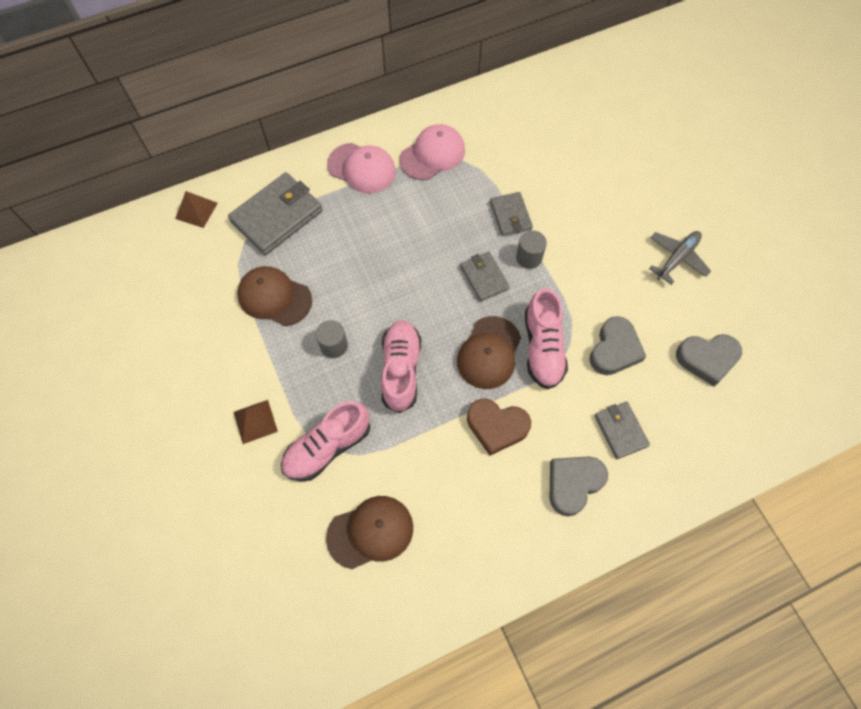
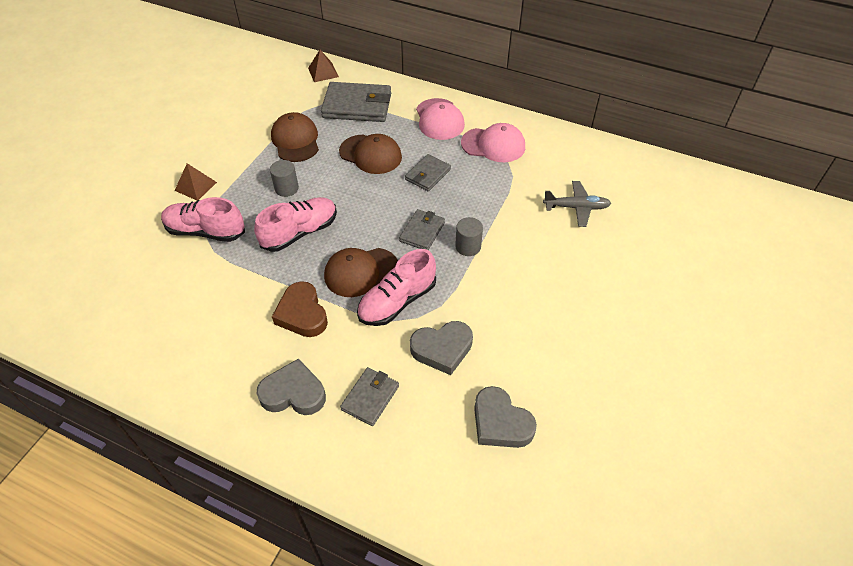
camera: 50 degrees right, 15 degrees down
(370, 532) = (157, 292): brown cap -> brown cap (370, 154)
(510, 216) = (492, 215): grey wallet -> grey wallet (428, 175)
(677, 258) = (576, 342): grey plane -> grey plane (576, 207)

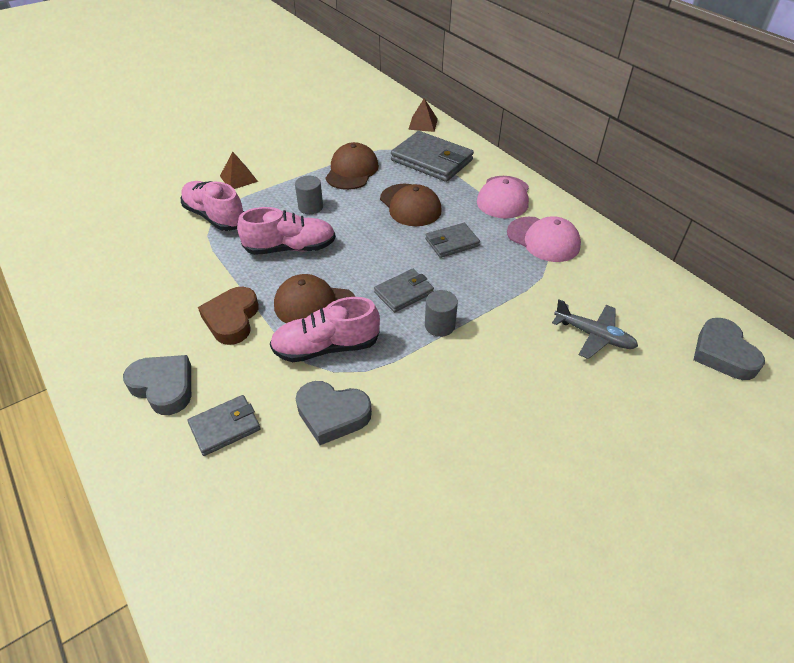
camera: 30 degrees right, 5 degrees down
(500, 422) = (331, 524): grey heart -> grey heart (723, 353)

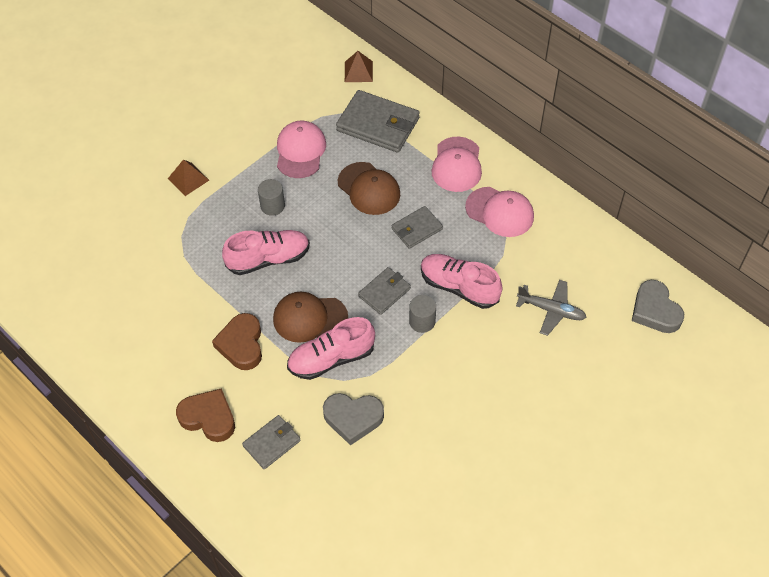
camera: 10 degrees left, 10 degrees up
(164, 387) = (208, 418): grey heart -> brown heart
(215, 217) = (183, 232): pink shoe -> pink shoe (459, 287)
(352, 171) = (300, 151): brown cap -> pink cap

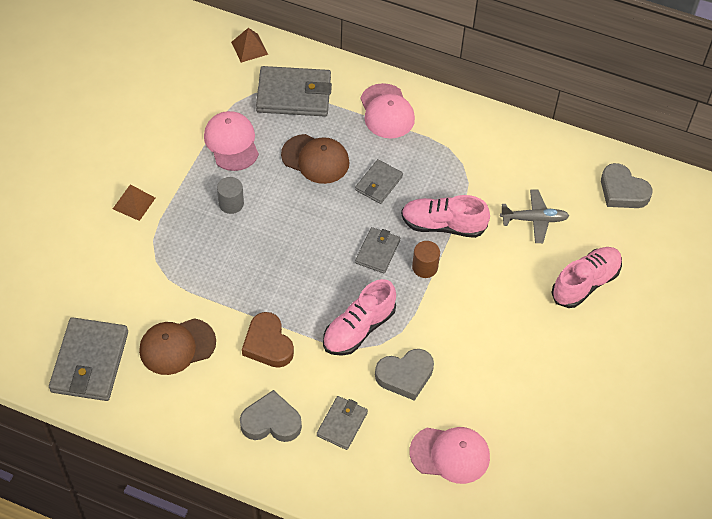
camera: 25 degrees left, 0 degrees up
(80, 307) = (90, 362): none -> grey wallet
(208, 418) = (271, 422): brown heart -> grey heart
(268, 259) = (253, 255): pink shoe -> pink shoe (585, 283)
(310, 318) = (320, 298): brown cap -> brown cap (177, 346)
(422, 321) = (425, 267): grey cylinder -> brown cylinder
(500, 212) = (447, 144): pink cap -> pink cap (450, 454)

